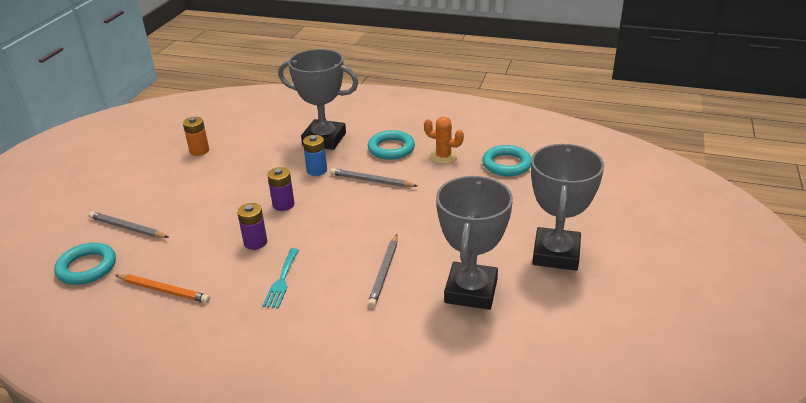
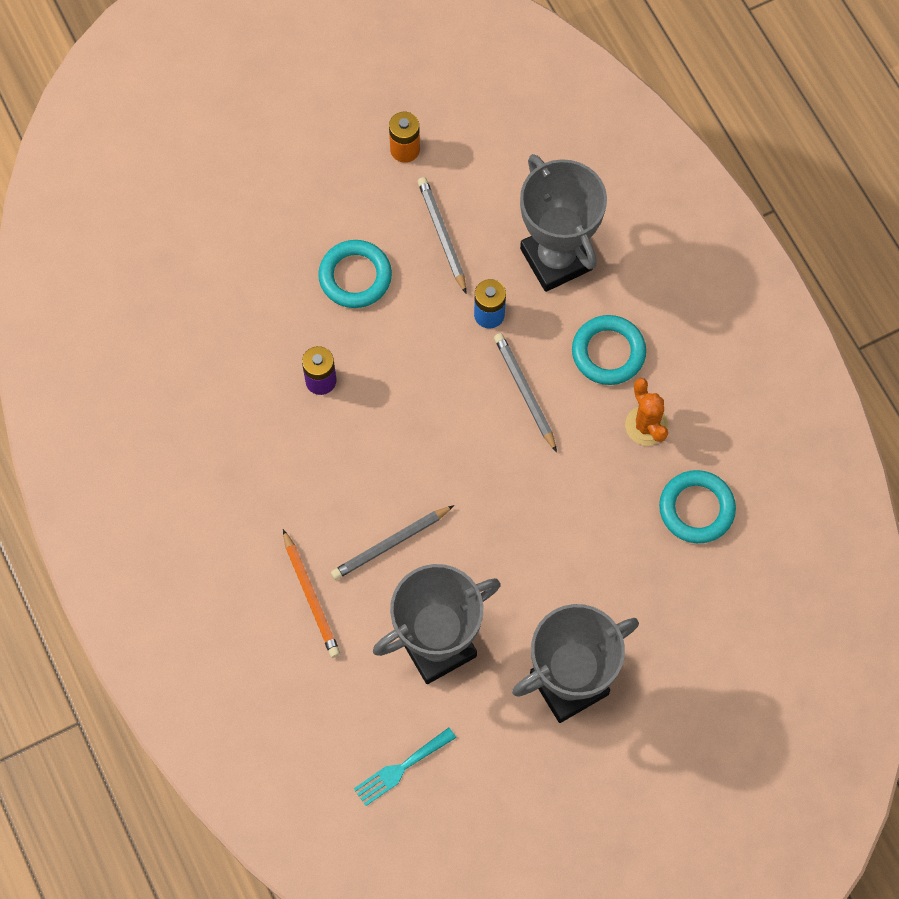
camera: 45 degrees right, 35 degrees up
(87, 267) = (150, 269): turquoise ring -> turquoise ring (355, 276)
(127, 228) = (228, 236): grey pencil -> grey pencil (442, 235)
(164, 290) = (188, 372): orange pencil -> orange pencil (311, 596)
(282, 281) = (294, 462): turquoise fork -> turquoise fork (401, 768)
(283, 205) = (400, 344): purple battery -> none

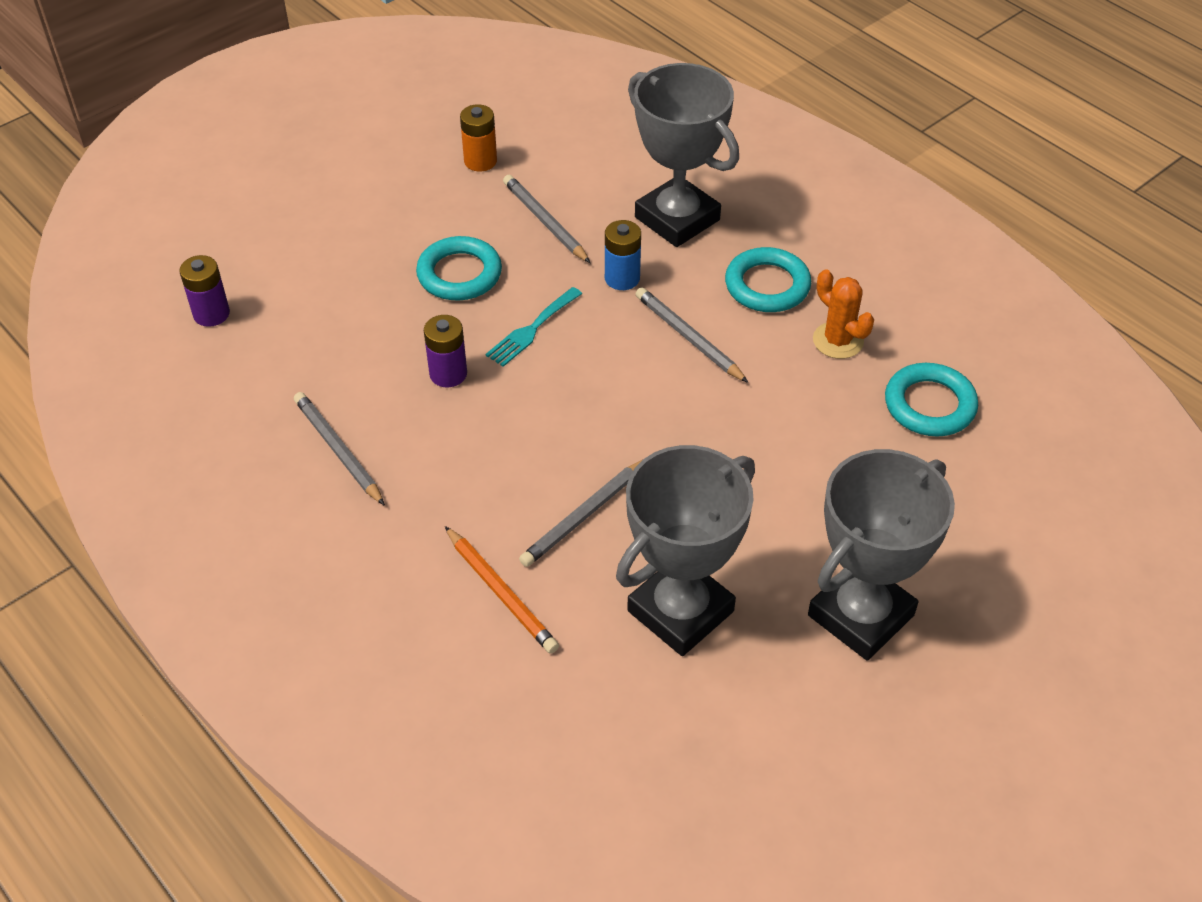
camera: 15 degrees left, 20 degrees down
(145, 270) = (211, 314): none -> purple battery
(218, 435) = (338, 450): none -> grey pencil
(401, 768) = (683, 764): turquoise fork -> turquoise fork (531, 330)

